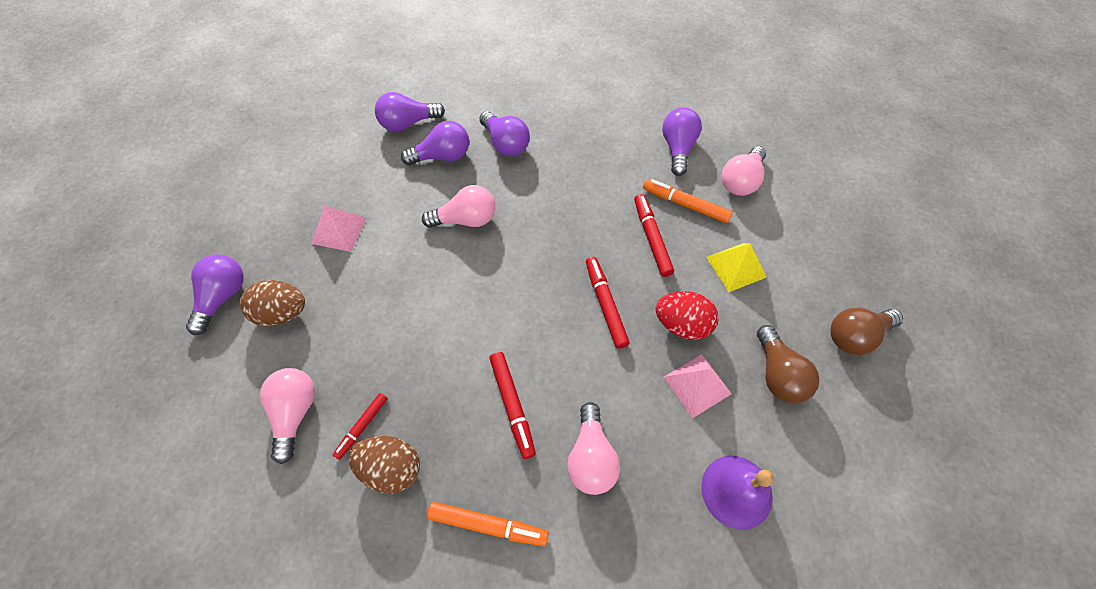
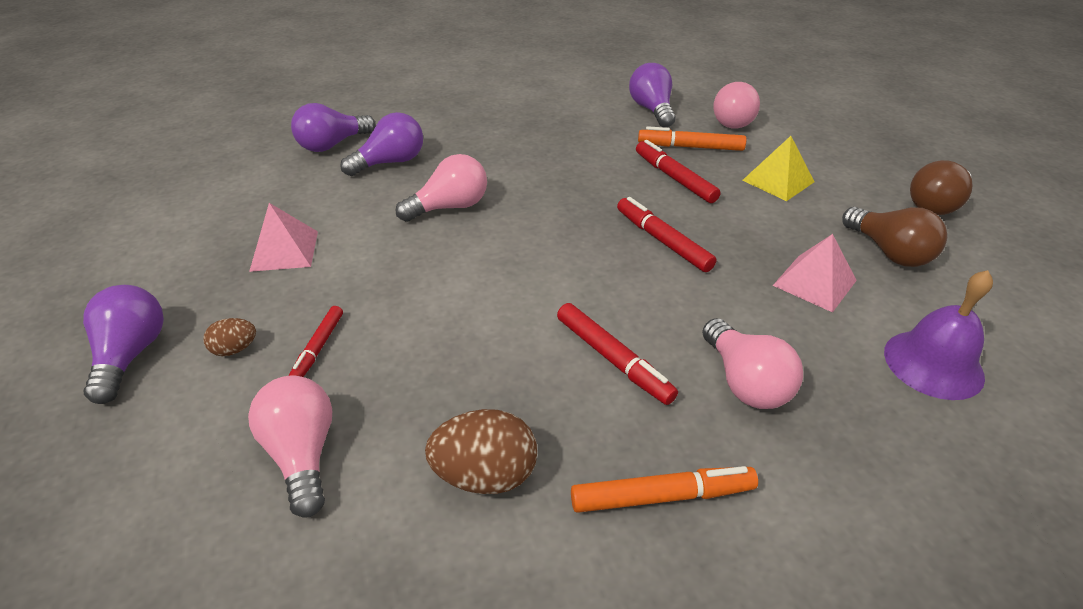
camera: 20 degrees left, 20 degrees down
(282, 313) = (235, 349): brown egg -> brown egg, size x0.54
(362, 426) = (416, 440): red marker -> red marker (318, 348)
(505, 143) = (461, 139): purple light bulb -> none
(682, 324) = (758, 237): red egg -> none

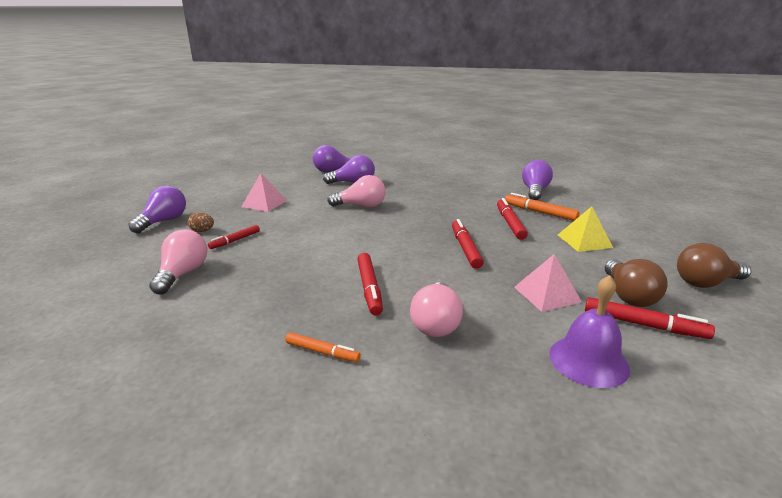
camera: 30 degrees right, 15 degrees down
(485, 475) = (247, 310): brown egg -> none
(662, 496) = (322, 352): orange marker -> orange marker, size x0.65
(732, 120) = (587, 206): pink light bulb -> none
(936, 289) = (644, 325): none -> red marker

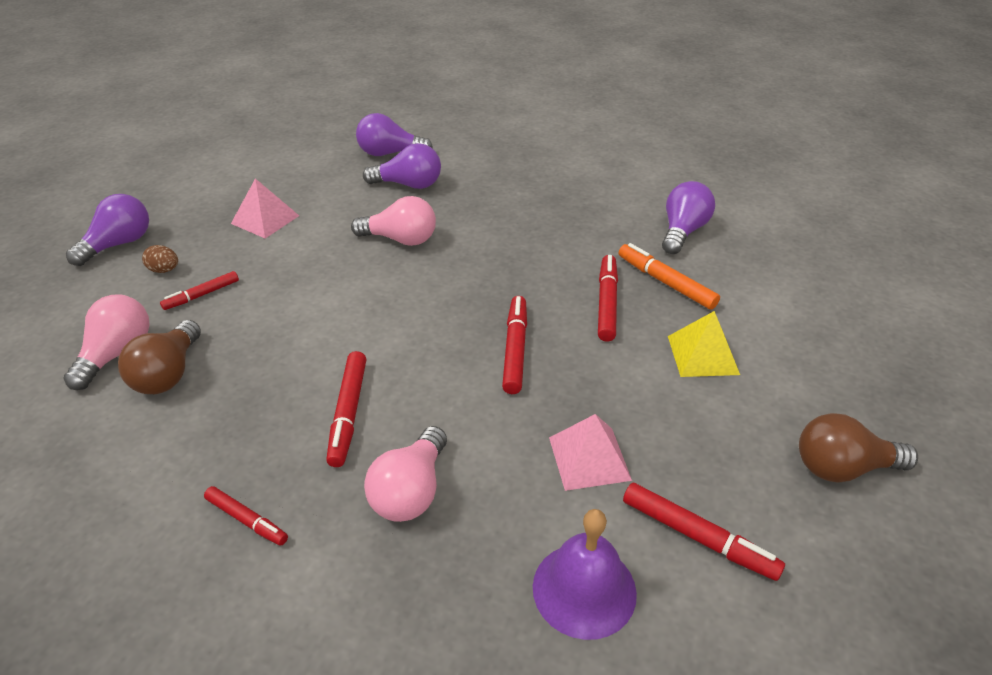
camera: 10 degrees right, 15 degrees up
(322, 352) = (247, 520): orange marker -> red marker
(628, 296) = (707, 478): brown light bulb -> brown light bulb (168, 374)

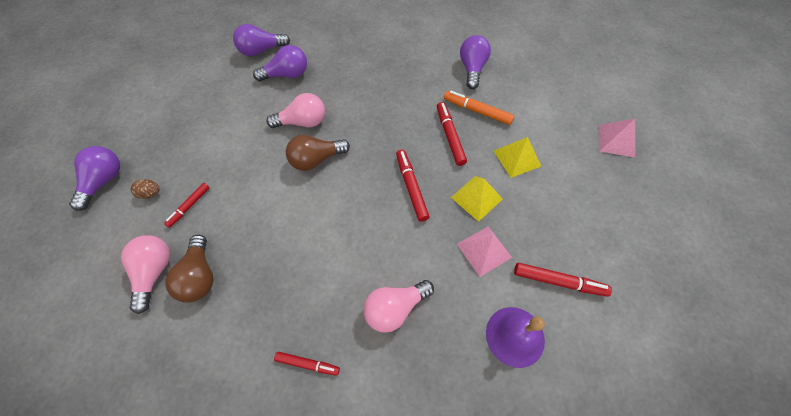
camera: 20 degrees left, 20 degrees up
(265, 219) = (201, 130): pink pyramid -> pink pyramid (616, 140)
(348, 413) = (332, 267): red marker -> none
(411, 491) = (395, 308): pink light bulb -> pink light bulb turned 60 degrees clockwise
(611, 388) = (476, 198): none -> yellow pyramid
(842, 467) = (612, 211): brown light bulb -> brown light bulb (316, 160)

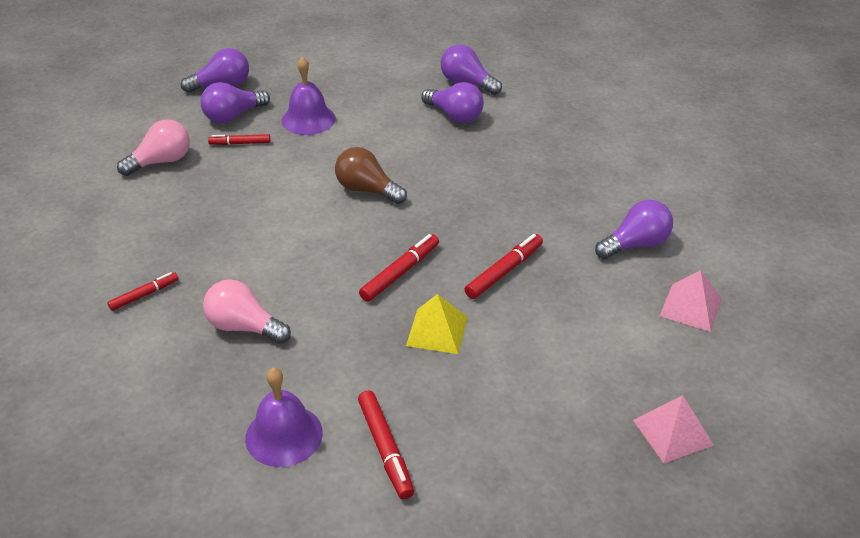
camera: 55 degrees right, 20 degrees down
(151, 194) = (233, 116): brown egg -> purple light bulb
(200, 276) = (178, 187): brown light bulb -> none
(206, 150) = (308, 119): none -> purple bell
(302, 122) = (404, 157): pink light bulb -> none
(307, 364) = (144, 295): red marker -> red marker turned 105 degrees counterclockwise
(477, 111) = (570, 277): orange marker -> none
(484, 250) = (371, 366): pink pyramid -> pink pyramid (691, 307)
(517, 158) = (533, 343): yellow pyramid -> none

